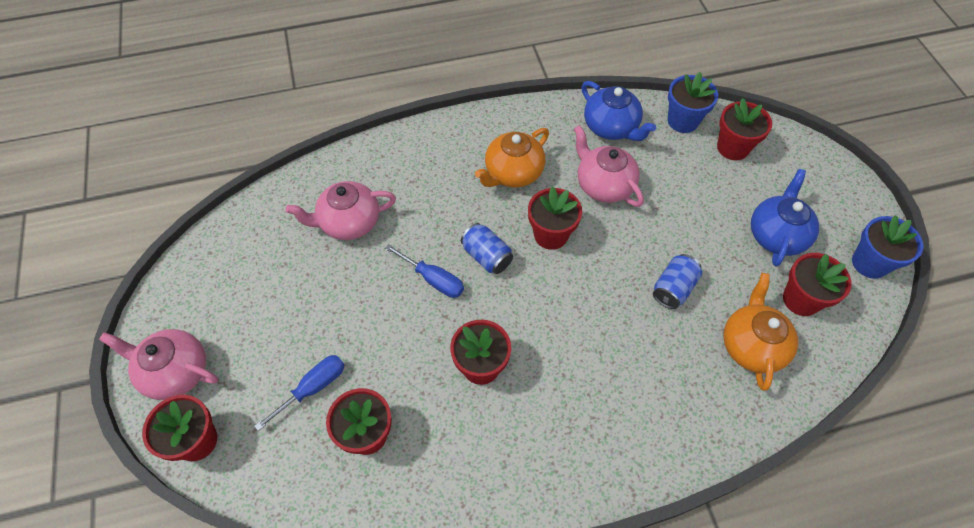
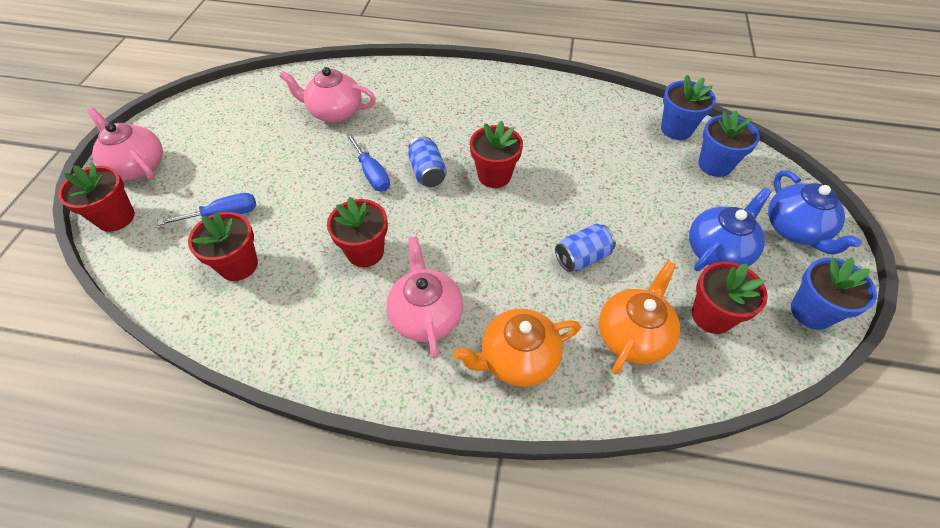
camera: 25 degrees right, 5 degrees down
(513, 173) = (492, 120): orange teapot -> orange teapot (517, 359)
(603, 185) = (568, 154): pink teapot -> pink teapot (426, 315)
(611, 127) = (603, 114): blue teapot -> blue teapot (795, 230)
(732, 148) = (715, 165): red flower pot -> blue flower pot

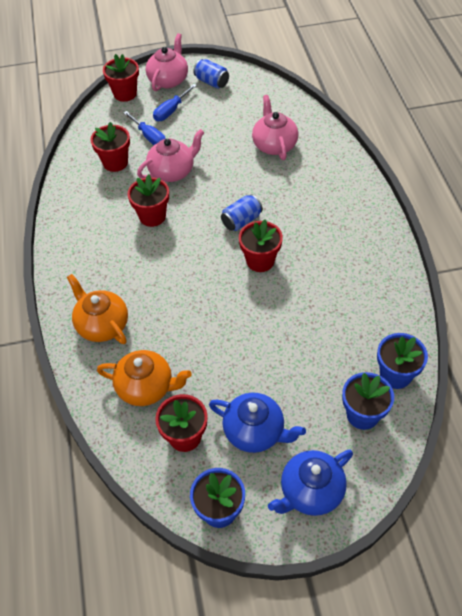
camera: 70 degrees right, 0 degrees up
(372, 174) = (223, 191): blue screwdriver -> blue screwdriver (171, 111)
(426, 315) = (116, 266): pink teapot -> pink teapot (172, 171)
(582, 257) = (204, 339): blue can -> blue can (212, 82)

